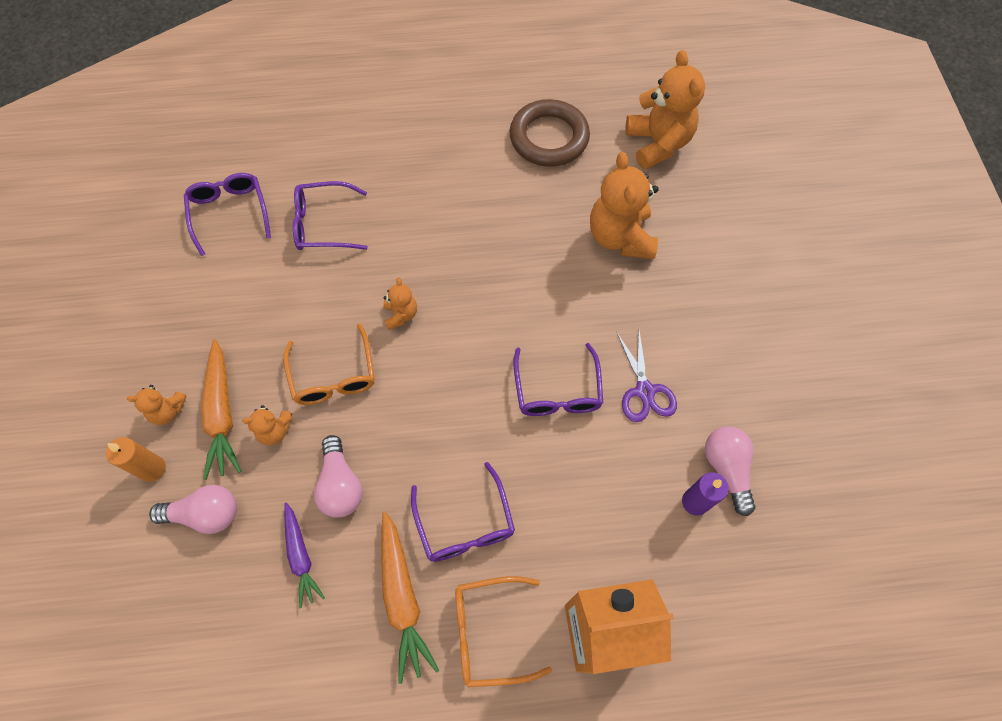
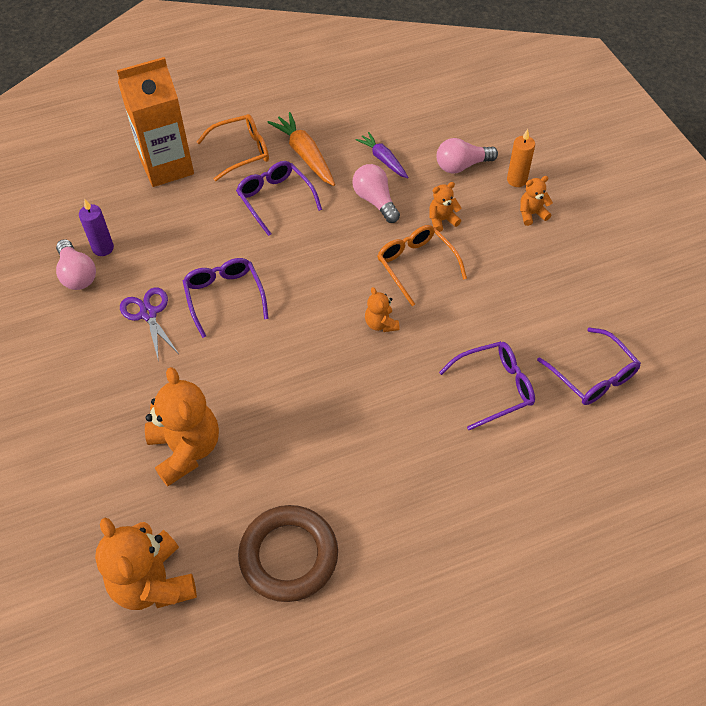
camera: 165 degrees right, 10 degrees down
(222, 414) = (489, 221): orange carrot -> none

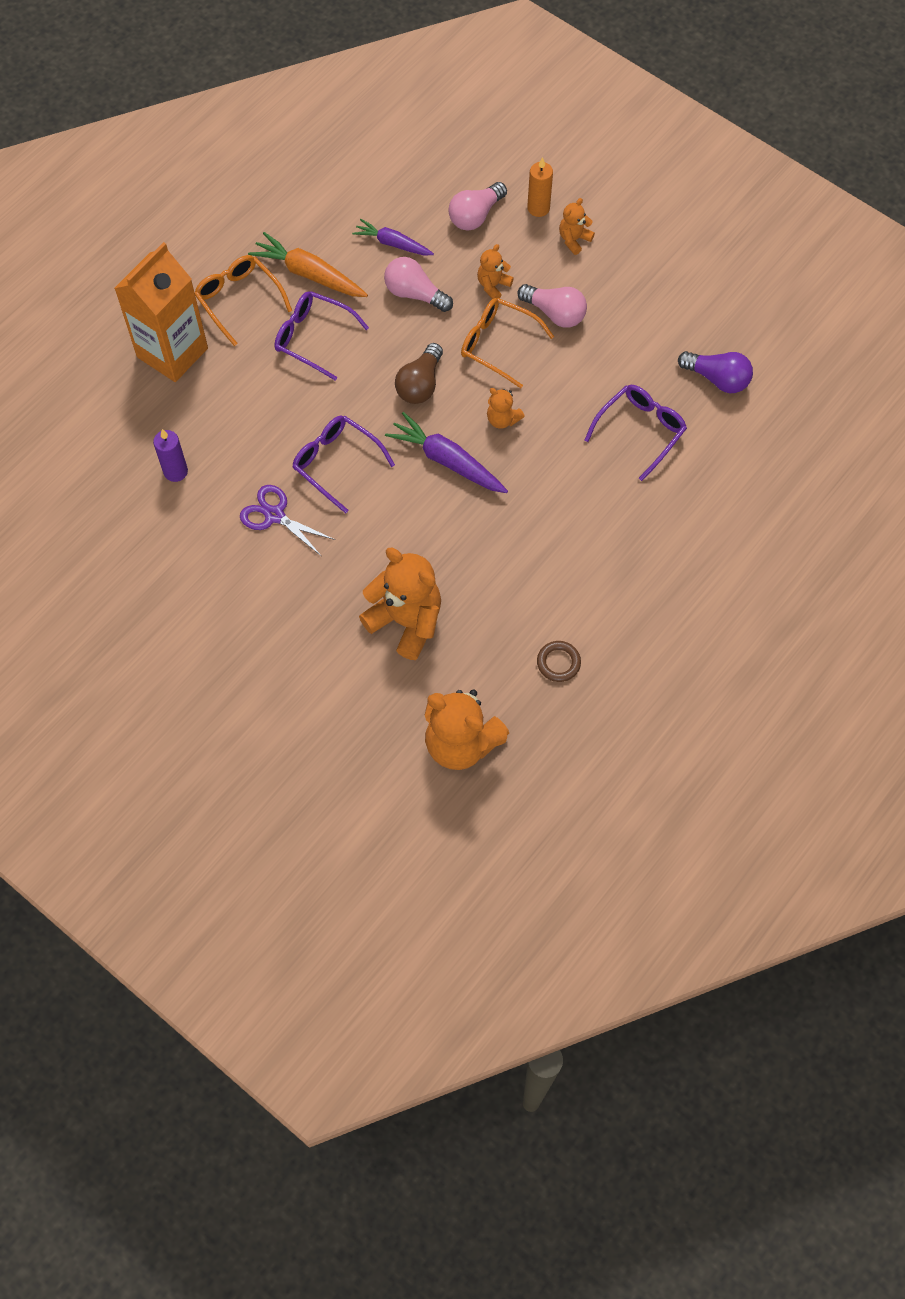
camera: 30 degrees left, 10 degrees up
(77, 274) = (171, 511): pink light bulb -> pink light bulb (555, 313)
(241, 152) = (239, 300): orange glasses -> orange glasses turned 75 degrees counterclockwise
(288, 556) = (558, 663): brown ring -> brown ring, size x0.46
(312, 335) = (447, 461): none -> purple carrot
(333, 267) = (420, 384): none -> brown light bulb
(592, 375) = (717, 379): purple glasses -> purple light bulb

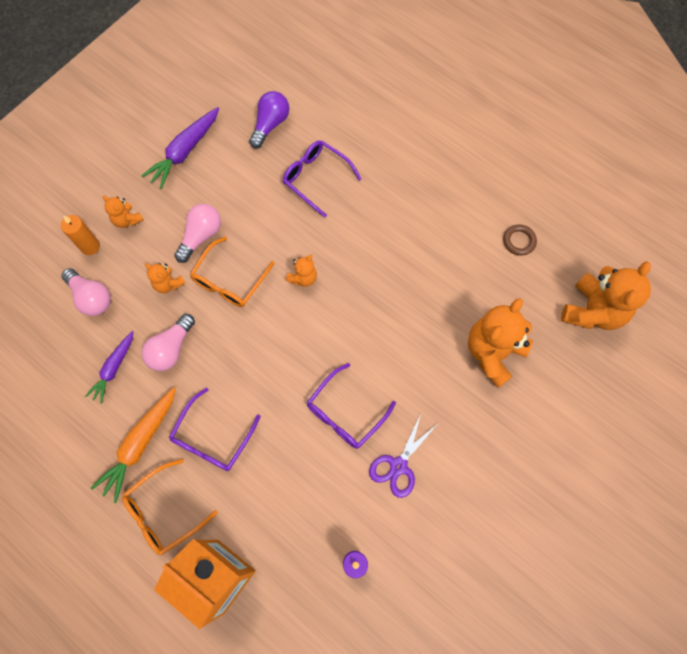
camera: 90 degrees left, 5 degrees up
(420, 384) = (266, 343): brown light bulb -> none
(447, 461) = (343, 321): purple carrot -> purple carrot (185, 152)

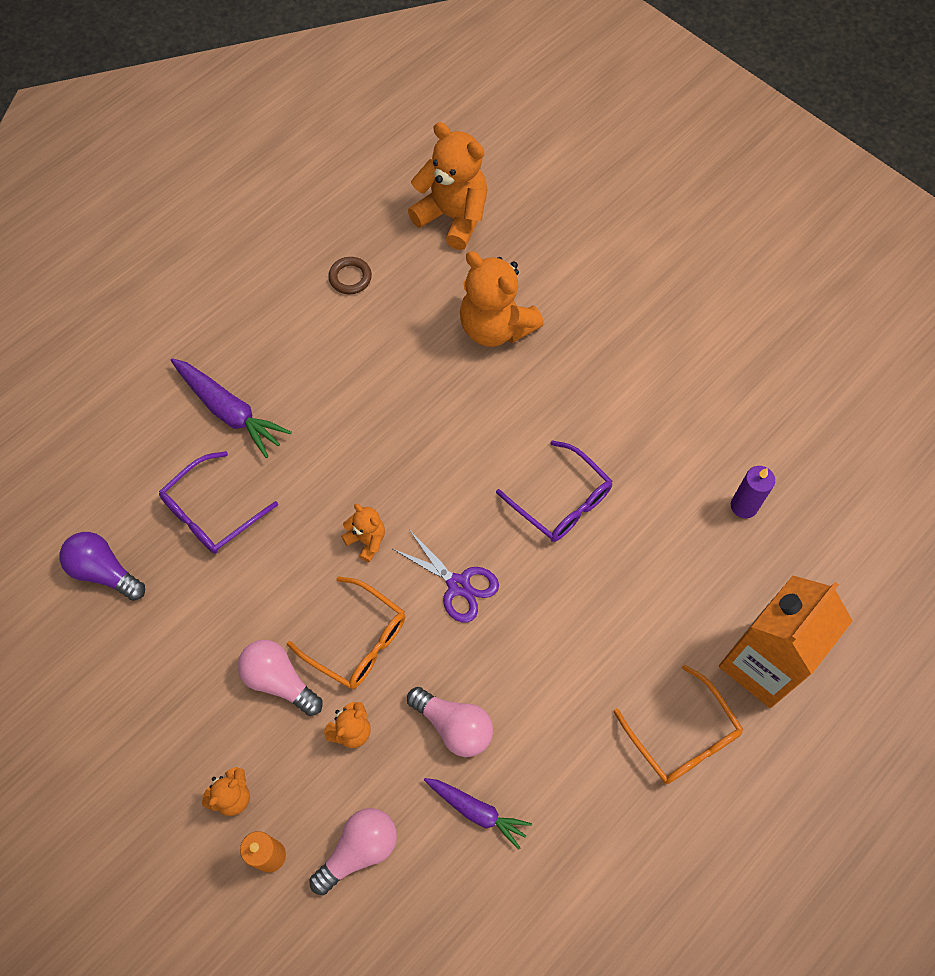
camera: 85 degrees left, 5 degrees down
(140, 444) = (591, 770): orange carrot -> none
(185, 152) = (125, 703): purple carrot -> purple carrot (229, 411)
(213, 437) = (585, 670): purple glasses -> none
(398, 466) = (630, 446): purple scissors -> purple scissors (458, 585)

